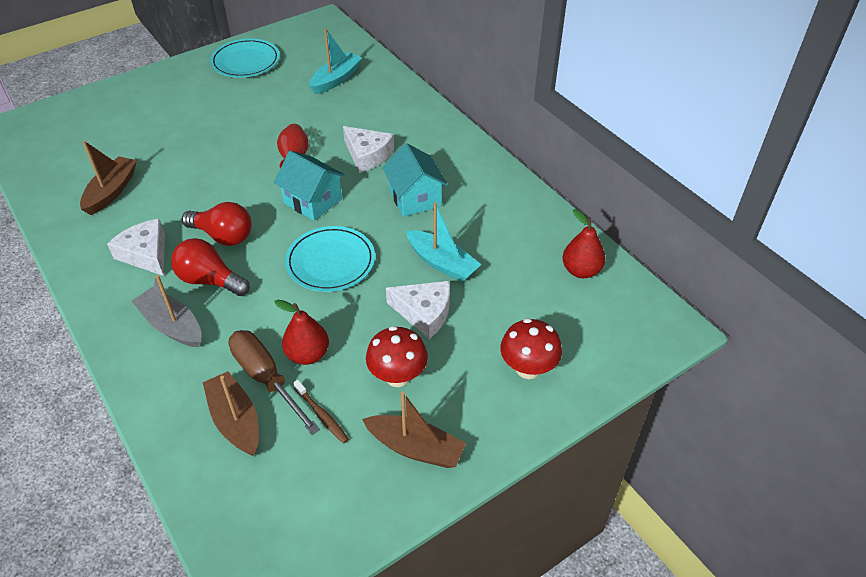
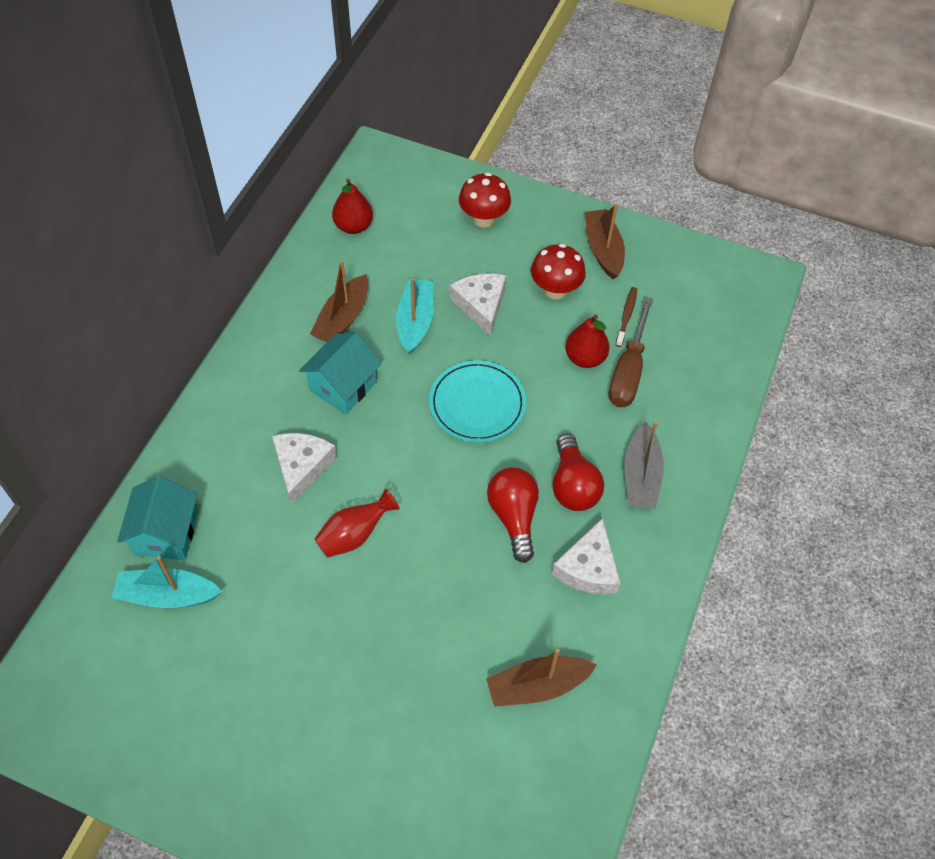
camera: 125 degrees left, 10 degrees up
(235, 420) = (677, 365): brown boat -> brown boat (342, 318)
(246, 61) = (186, 746): turquoise plate -> none
(313, 201) = (409, 471): turquoise house -> turquoise house (166, 533)

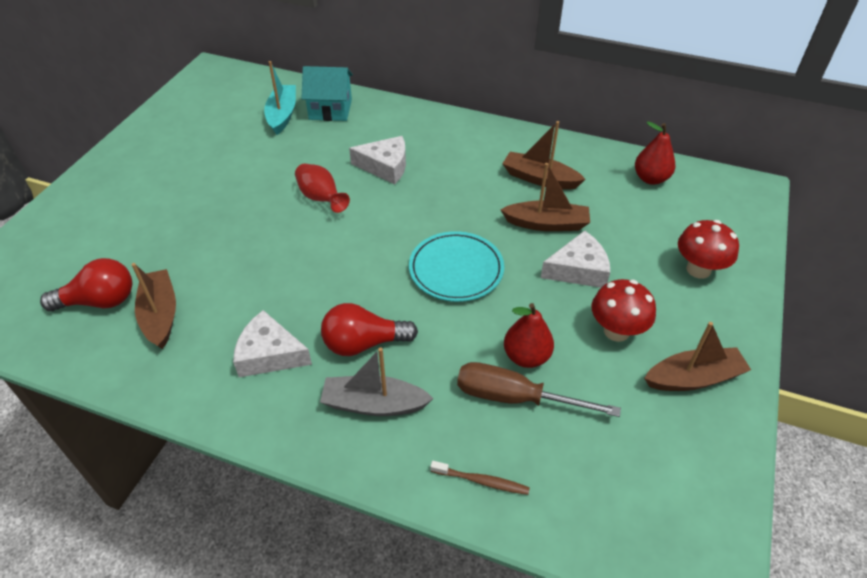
camera: 90 degrees right, 10 degrees down
(343, 386) = (466, 183): turquoise house -> none
(415, 322) = (546, 224): turquoise boat -> brown boat
(514, 517) = (330, 297): red light bulb -> red light bulb (99, 301)
(626, 316) = (595, 399): brown toothbrush -> brown toothbrush (481, 481)

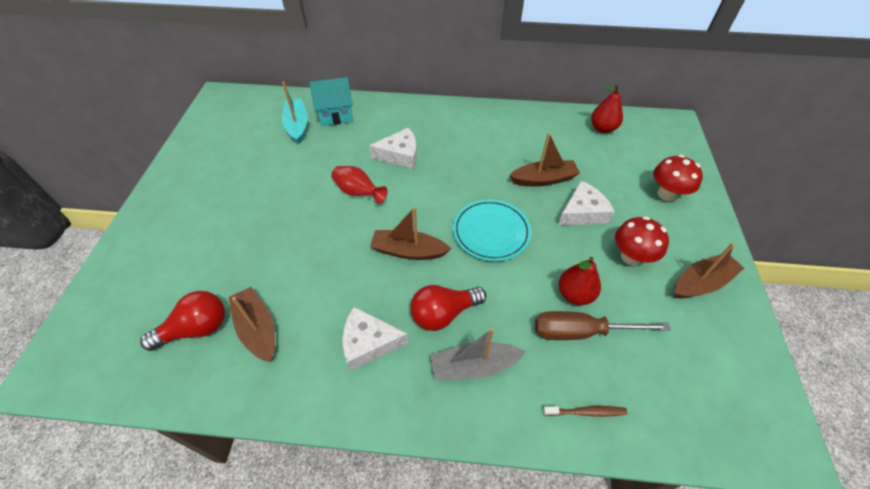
camera: 15 degrees left, 5 degrees up
(539, 179) = (523, 143): brown boat -> brown boat (408, 251)

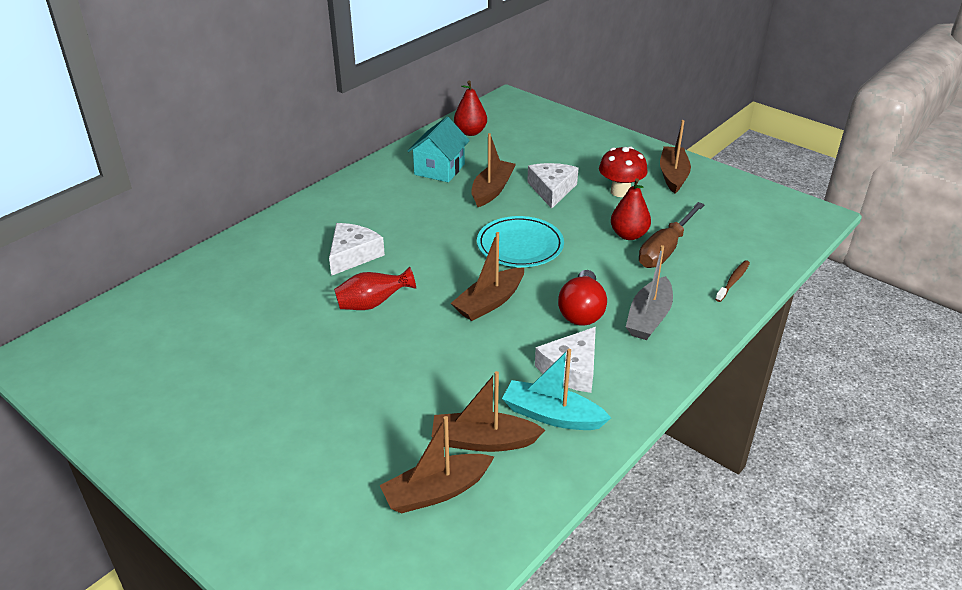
camera: 55 degrees left, 15 degrees down
(196, 329) = (436, 492): red light bulb -> brown boat
(297, 126) = (200, 309): turquoise boat -> turquoise boat (552, 415)
(336, 114) = (222, 272): turquoise house -> turquoise house (439, 169)
(666, 194) = (578, 144): red mushroom -> none

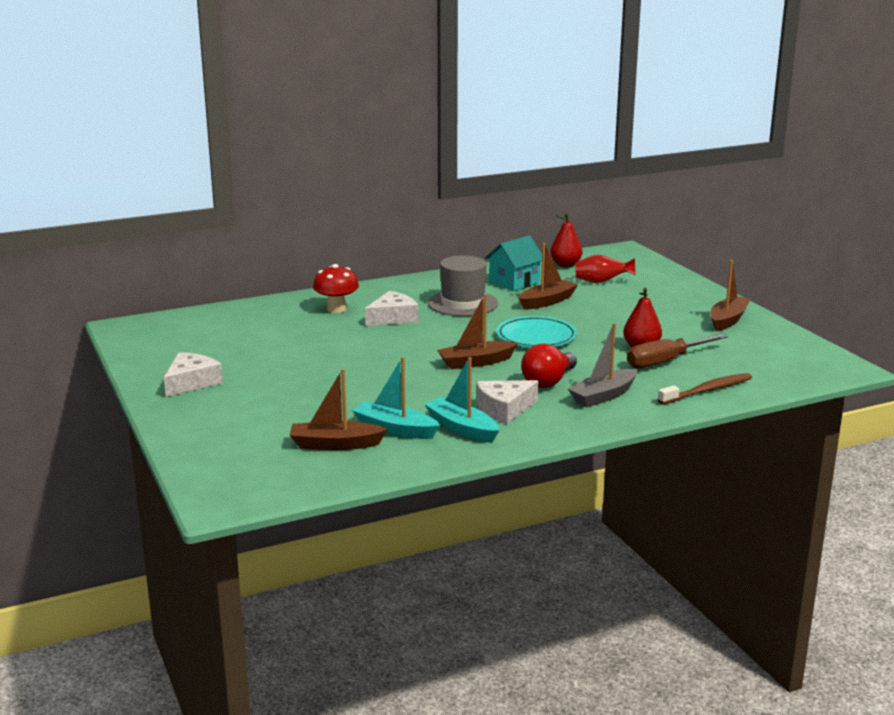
camera: 25 degrees right, 15 degrees down
(372, 304) = (382, 346): red vase -> red vase (601, 282)
(410, 213) = (463, 303): none -> grey hat
(483, 441) = (395, 429): brown boat -> turquoise boat
(552, 190) = (601, 310): white cheese -> white cheese (191, 383)
(620, 191) = (664, 321): red mushroom -> red mushroom (336, 309)
(733, 281) = (707, 391): brown toothbrush -> brown toothbrush, size x1.58

